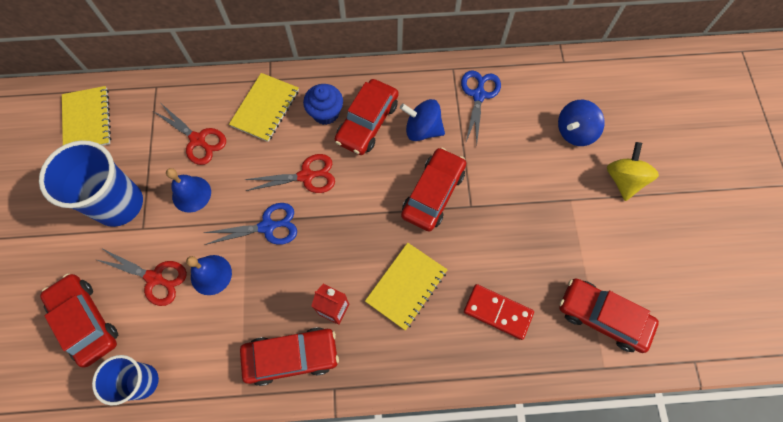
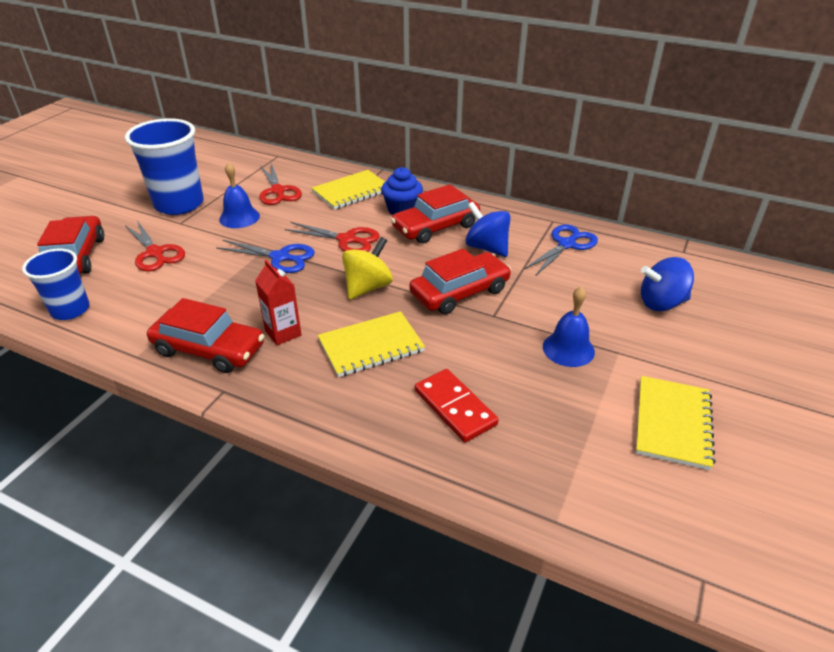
camera: 30 degrees right, 30 degrees down
(87, 120) = (208, 157): yellow notebook -> yellow notebook (672, 423)
(211, 274) = (201, 268): blue bell -> blue bell (568, 349)
(602, 317) = (588, 469): red car -> none
(623, 179) = (701, 360): yellow spinning top -> yellow spinning top (368, 287)

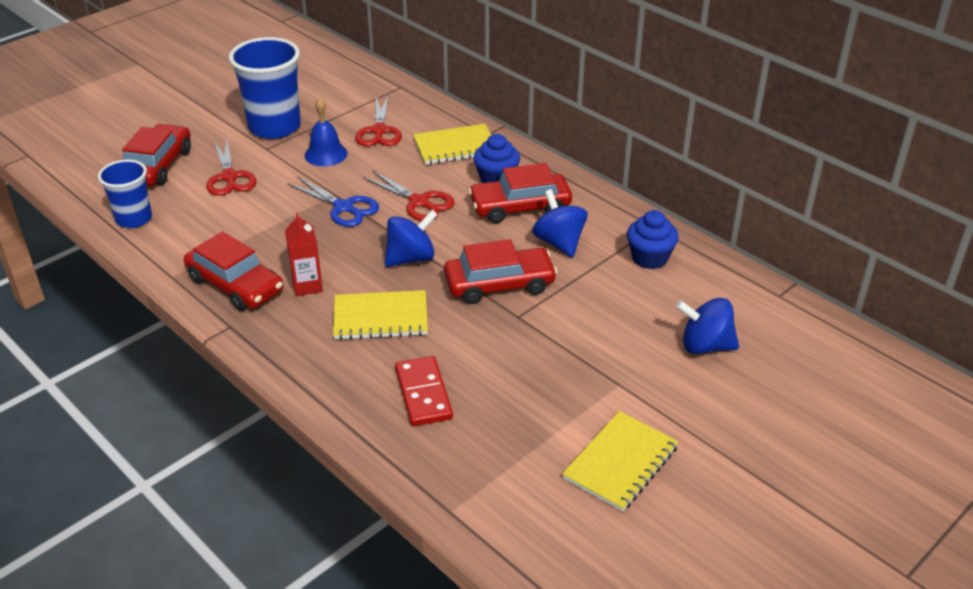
camera: 20 degrees right, 0 degrees up
(368, 287) = (411, 258): yellow spinning top -> blue spinning top
(566, 244) = (649, 258): blue scissors -> blue cupcake
(568, 349) = (570, 368): blue bell -> none

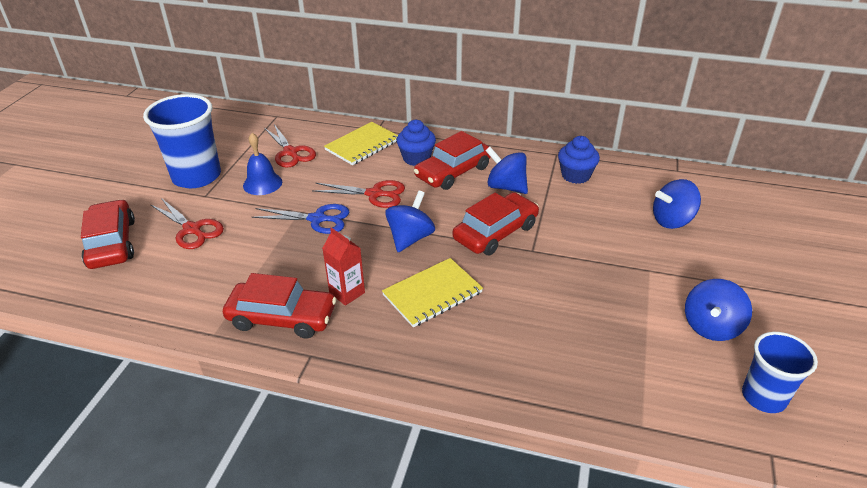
camera: 30 degrees left, 0 degrees up
(134, 219) = (129, 297): blue cup -> blue cup (763, 397)
(423, 394) = (525, 340): red domino -> none
(620, 463) = (711, 327): yellow notebook -> blue spinning top

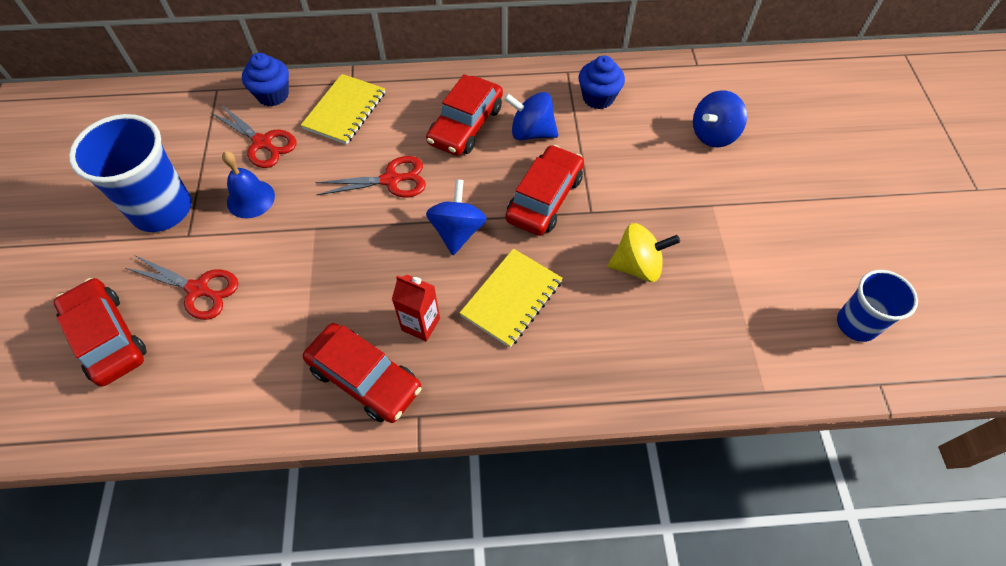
camera: 20 degrees left, 20 degrees up
(282, 317) = (365, 378): red car -> red car turned 45 degrees clockwise
(317, 219) = (341, 233): blue scissors -> none
(416, 158) = (416, 115): blue cupcake -> blue cupcake (273, 95)
(557, 298) = (637, 266): none -> yellow spinning top
(711, 327) = (789, 258): blue spinning top -> none

